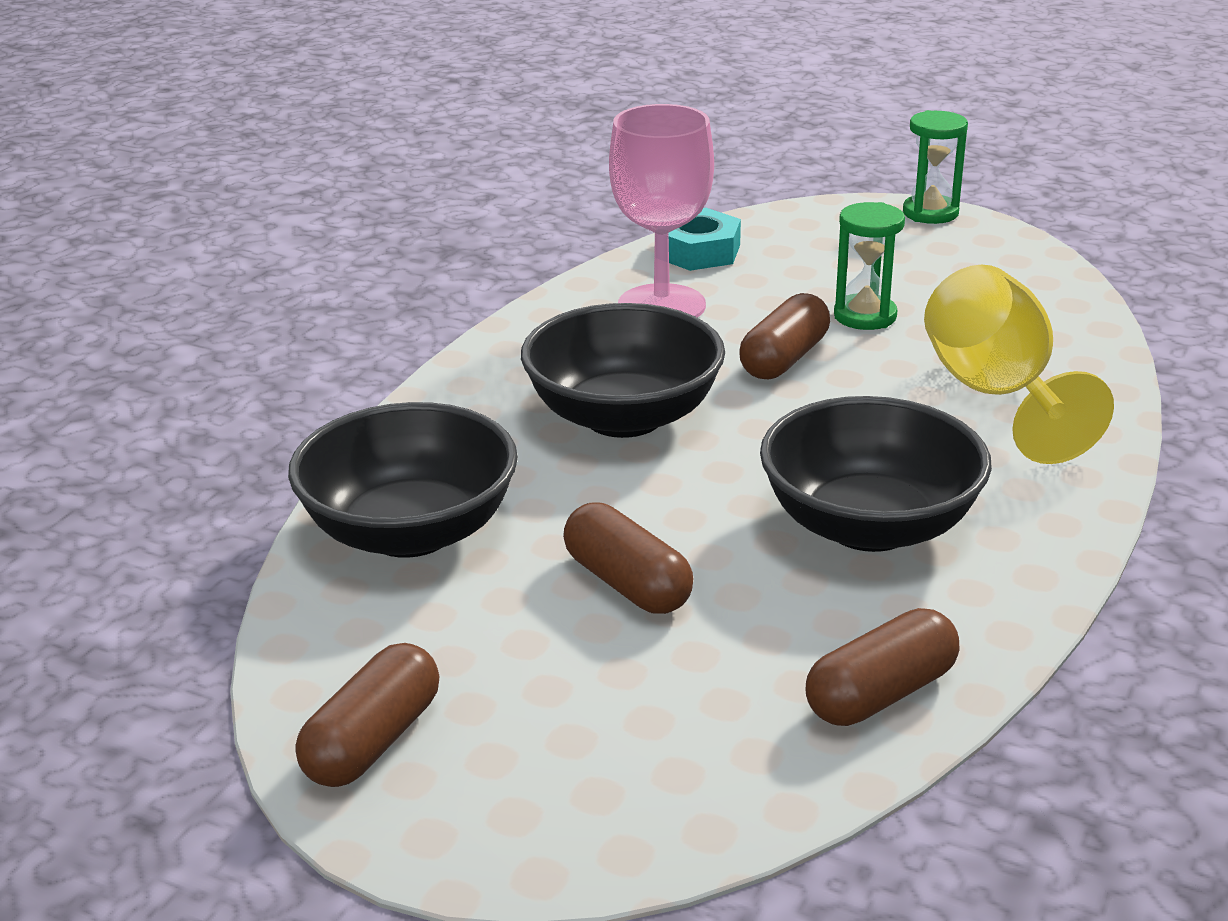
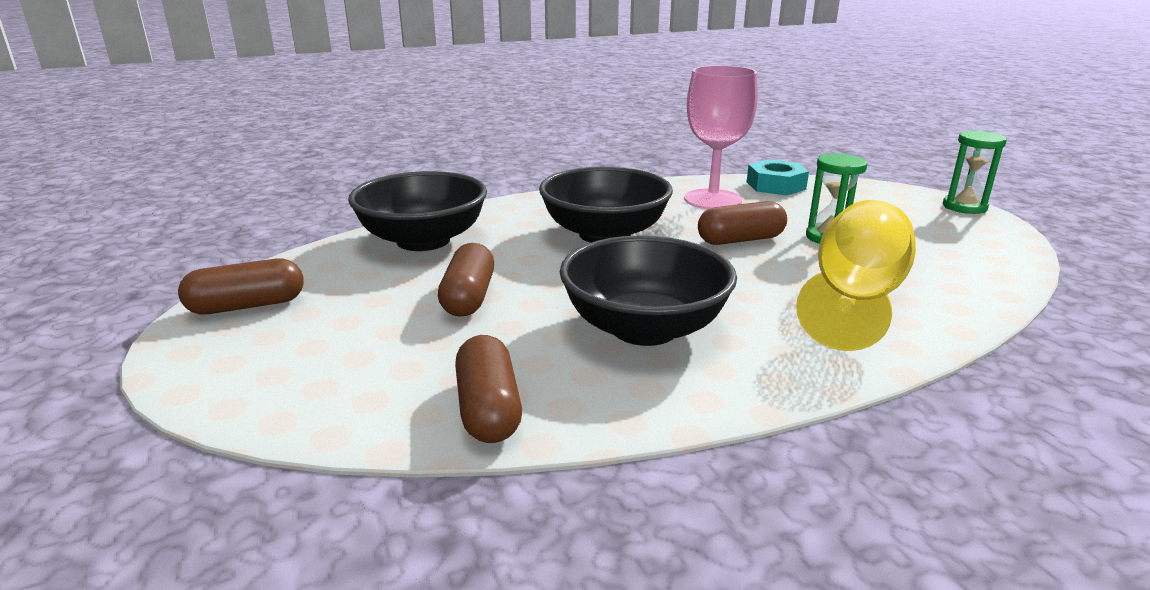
camera: 40 degrees right, 5 degrees down
(880, 694) = (489, 409): brown capsule -> brown capsule turned 75 degrees clockwise

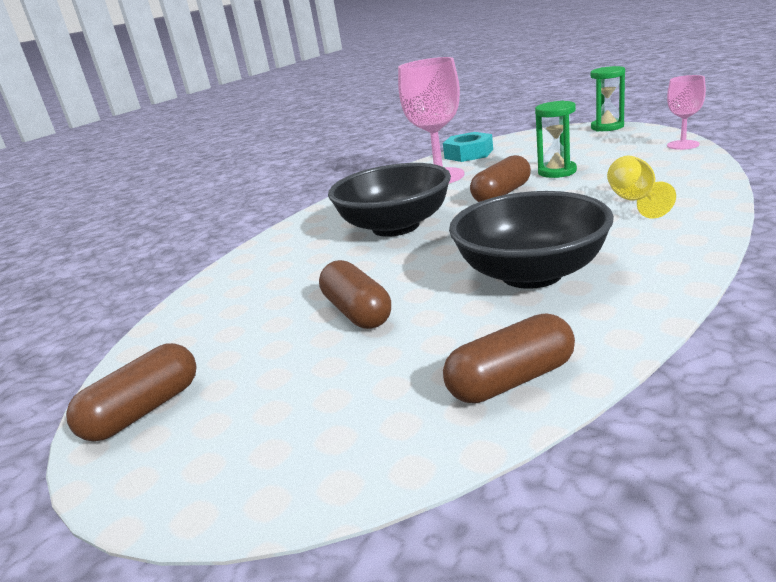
camera: 25 degrees left, 0 degrees up
(423, 240) = (243, 288): black bowl -> none
(489, 409) = (511, 380): brown capsule -> brown capsule turned 75 degrees counterclockwise
(854, 300) = (635, 201): yellow goblet -> yellow goblet, size x0.56
(1014, 259) = (683, 145): none -> pink goblet

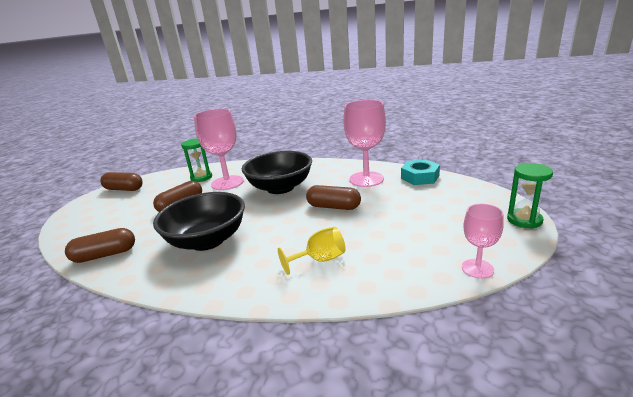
camera: 65 degrees right, 0 degrees up
(310, 271) = (227, 183): none -> pink goblet
(511, 380) = (105, 255): brown capsule -> brown capsule turned 60 degrees counterclockwise
(557, 172) = (383, 218): green hourglass -> green hourglass (201, 177)

